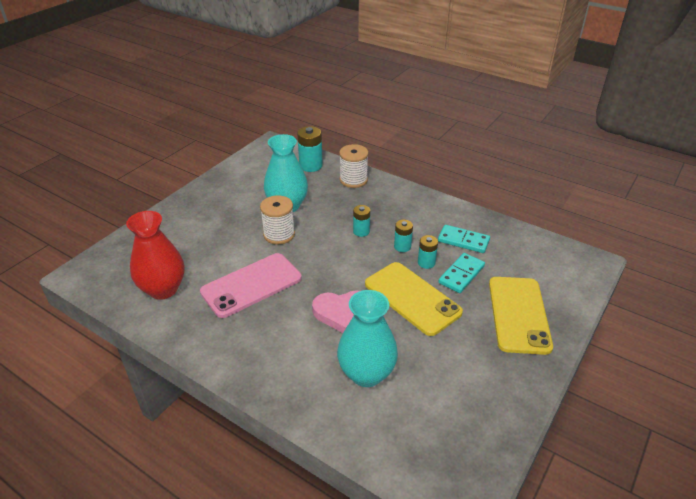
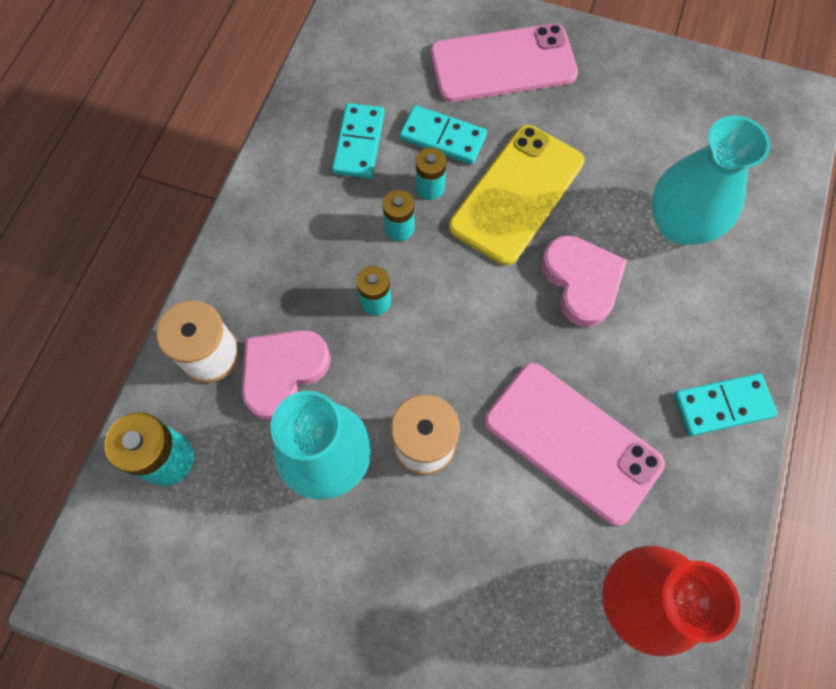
camera: 105 degrees left, 30 degrees up
(237, 355) = (722, 405): none -> turquoise domino
(335, 198) = (283, 372): none -> pink heart
(518, 314) = (503, 64): yellow phone -> pink phone

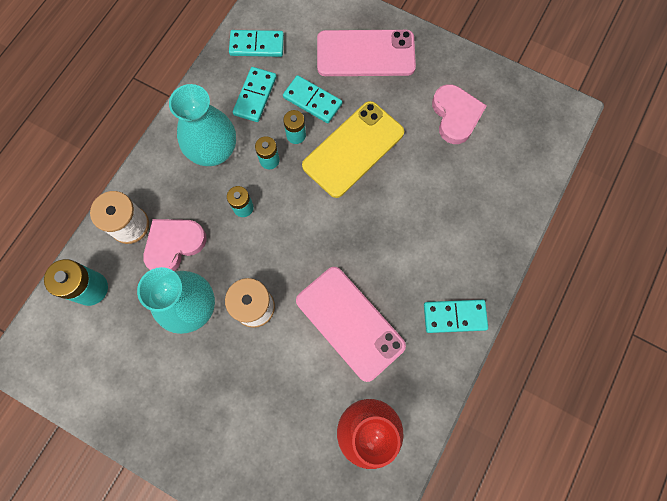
camera: 10 degrees right, 5 degrees up
(346, 75) = (257, 45): none -> turquoise domino
(581, 281) = (382, 217): pink heart -> pink heart (455, 116)
(679, 224) = (458, 188): turquoise vase -> turquoise vase (214, 151)

